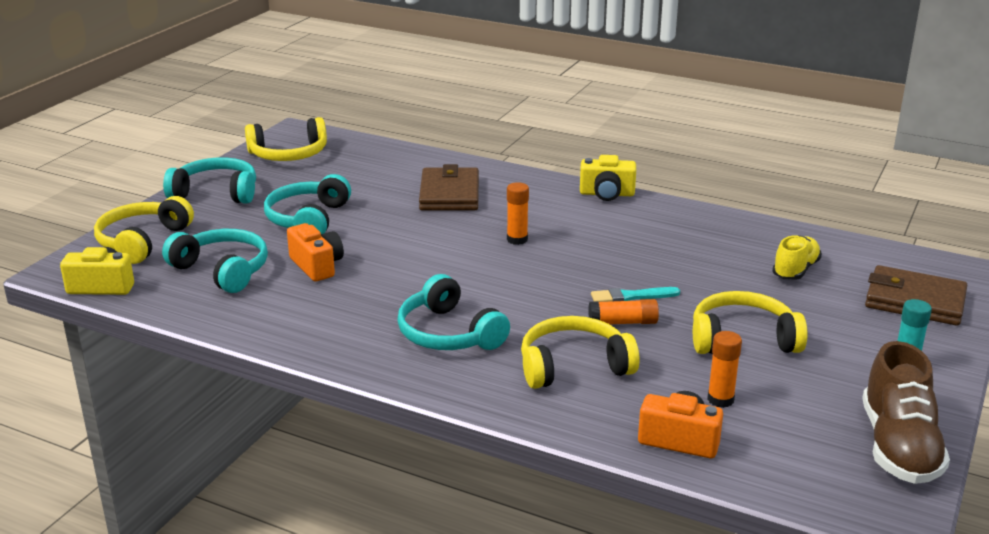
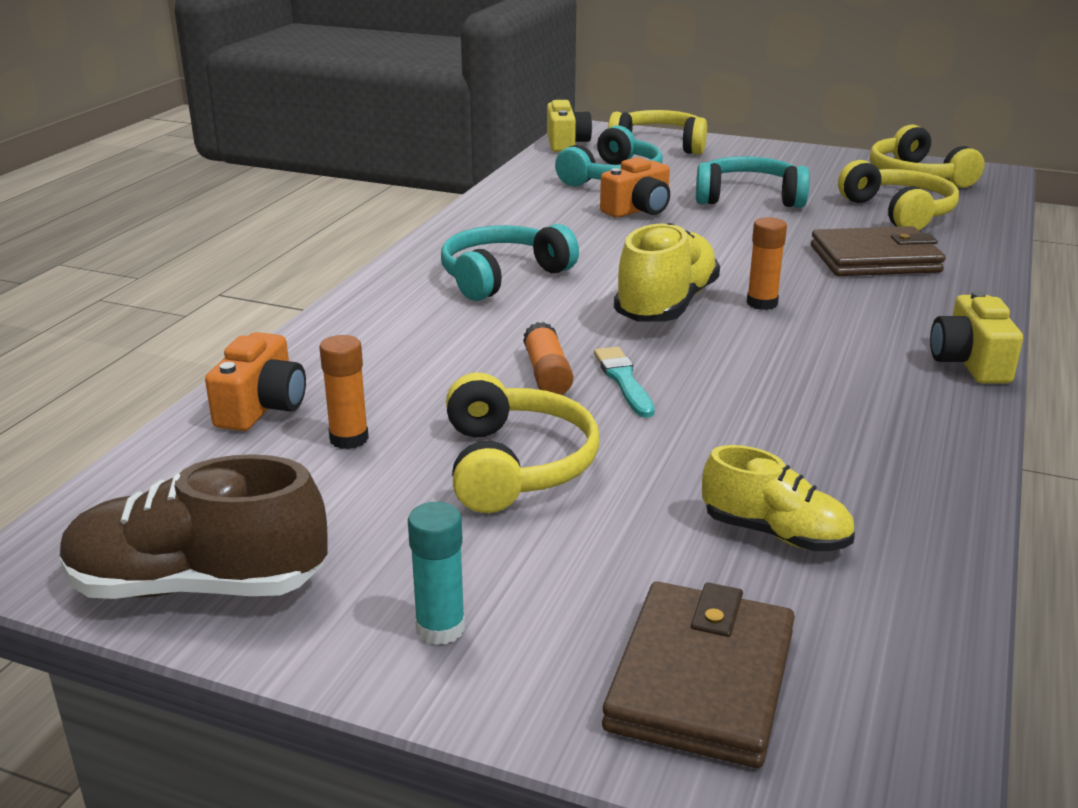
camera: 85 degrees right, 0 degrees up
(216, 193) = (786, 158): turquoise headphones -> none
(516, 272) = (666, 306): none -> yellow shoe
(573, 366) = (434, 343): yellow headphones -> yellow headphones (899, 212)

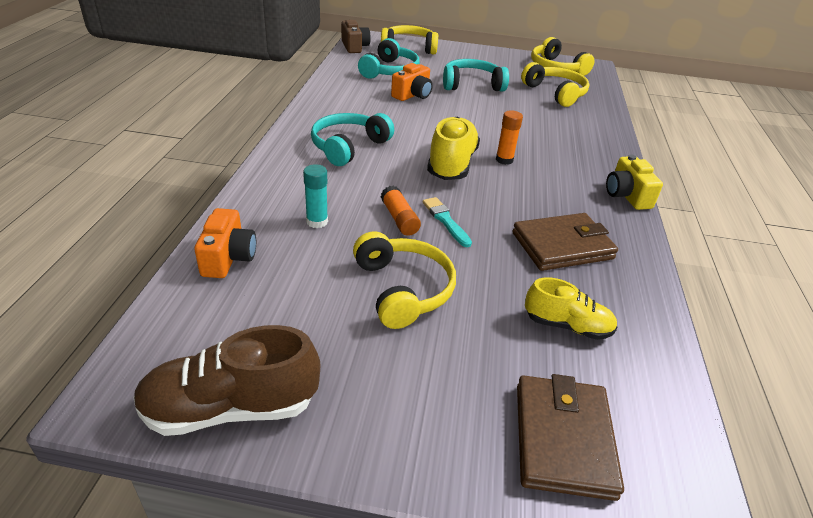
camera: 15 degrees left, 10 degrees up
(349, 439) = (293, 278): orange glue stick -> none
(440, 628) = (399, 421): turquoise glue stick -> turquoise glue stick (317, 221)
(566, 143) = (354, 47): yellow camera -> brown camera
(875, 259) = (554, 126): brown wallet -> brown wallet (562, 246)

